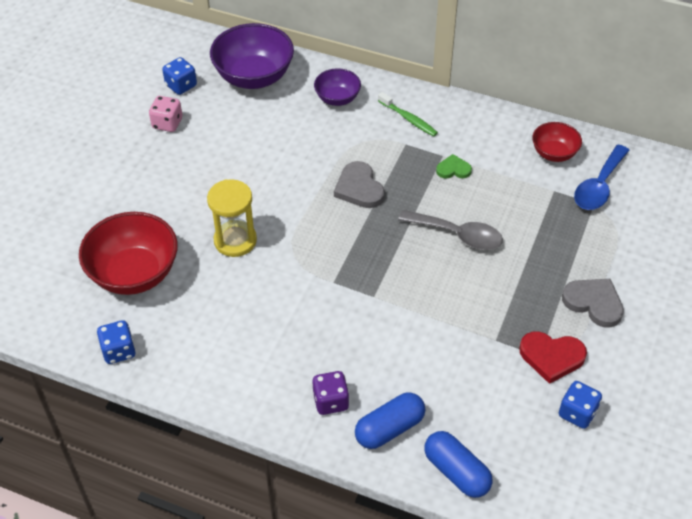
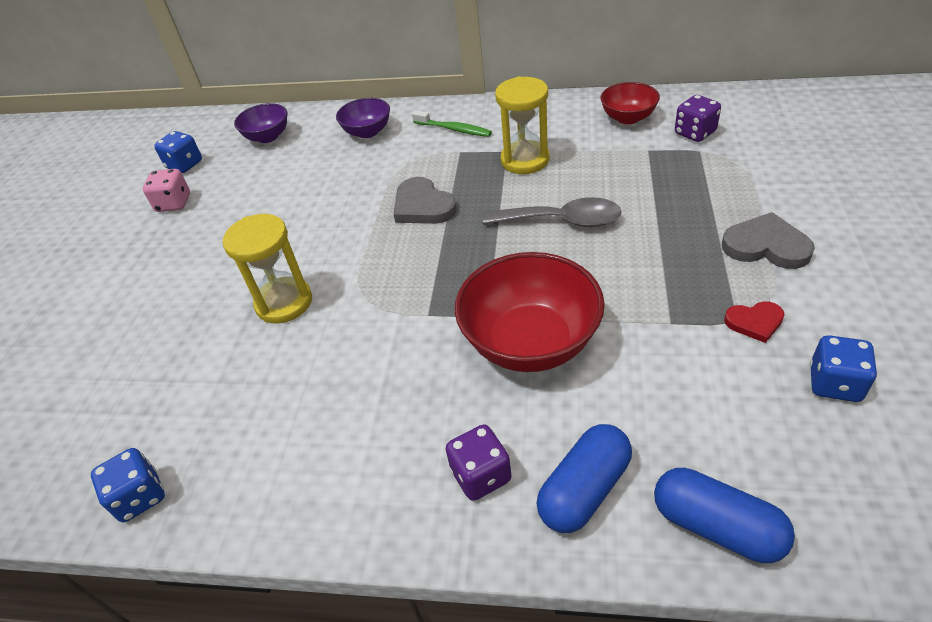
camera: 10 degrees left, 5 degrees down
(134, 274) = (152, 381): red bowl -> red bowl (530, 342)
(254, 77) = (267, 137): purple bowl -> purple bowl, size x0.56
(453, 169) = (525, 160): green heart -> yellow hourglass
(551, 357) = (754, 322): red heart -> red heart, size x0.61
(599, 186) = (695, 133): blue spoon -> purple dice

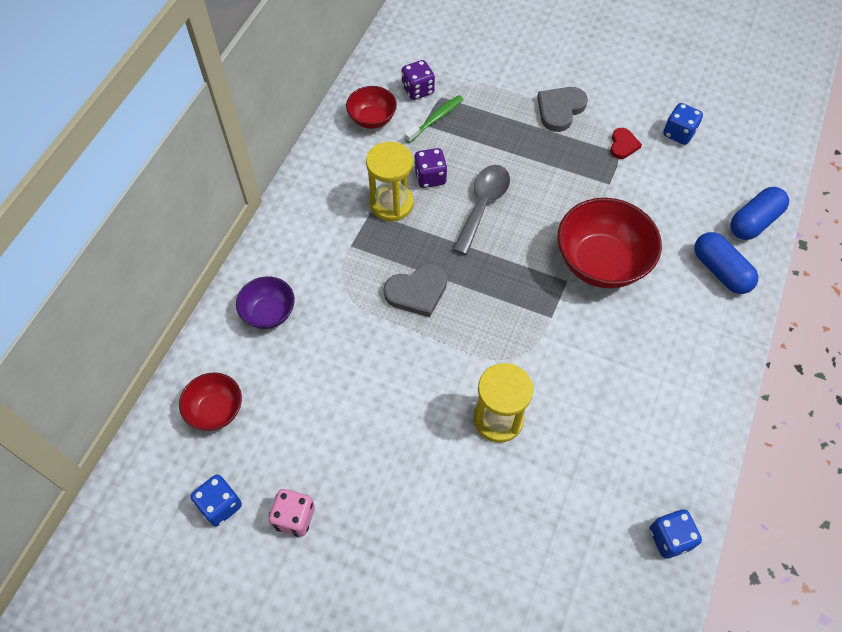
camera: 80 degrees left, 15 degrees up
(267, 137) = (216, 410): purple bowl -> red bowl
(454, 129) = (311, 241): green toothbrush -> green toothbrush (436, 119)
(481, 475) = (699, 319): purple dice -> purple dice (430, 177)

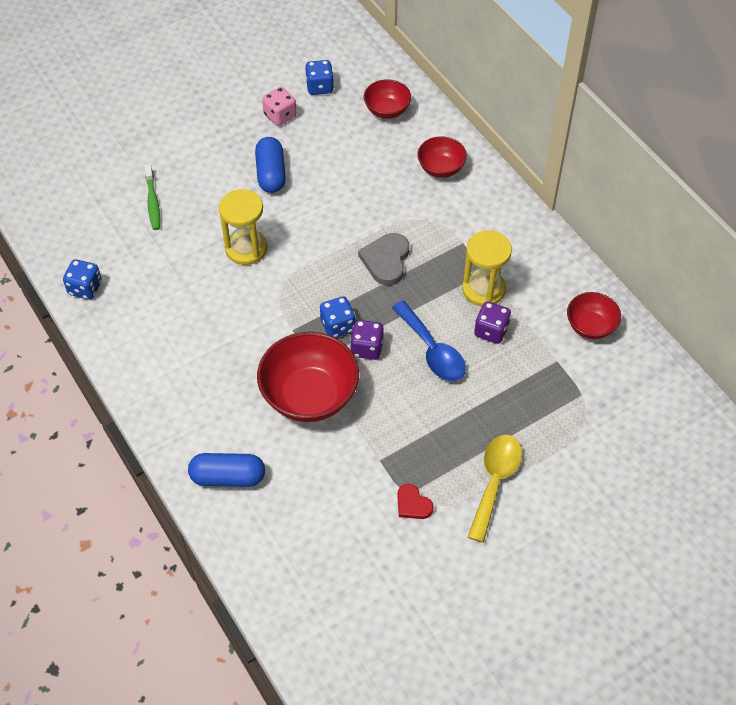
camera: 125 degrees right, 5 degrees down
(269, 313) = (441, 168): purple bowl -> red bowl
(418, 90) = (603, 381): purple dice -> purple dice (367, 348)
(436, 119) = (556, 374): green toothbrush -> green toothbrush (153, 202)
(483, 205) = (432, 350): grey spoon -> blue spoon
(560, 109) = (495, 482): grey heart -> yellow spoon
(678, 133) = (389, 564): blue dice -> blue dice (338, 326)
(754, 222) = (247, 545): blue capsule -> blue capsule (271, 174)

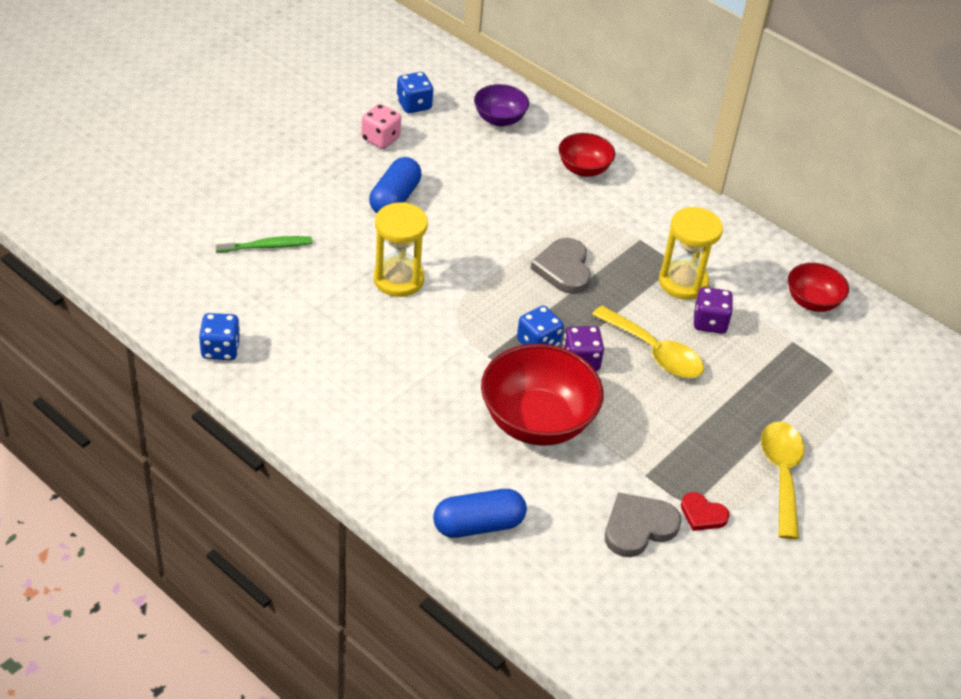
camera: 20 degrees left, 10 degrees down
(153, 202) = (267, 246): green toothbrush -> green toothbrush turned 75 degrees counterclockwise
(271, 174) = (395, 198): blue capsule -> blue capsule turned 45 degrees clockwise
(355, 505) = (638, 527): none -> grey heart
(387, 110) = (499, 119): red bowl -> purple bowl
(432, 350) = (654, 352): blue spoon -> yellow spoon

